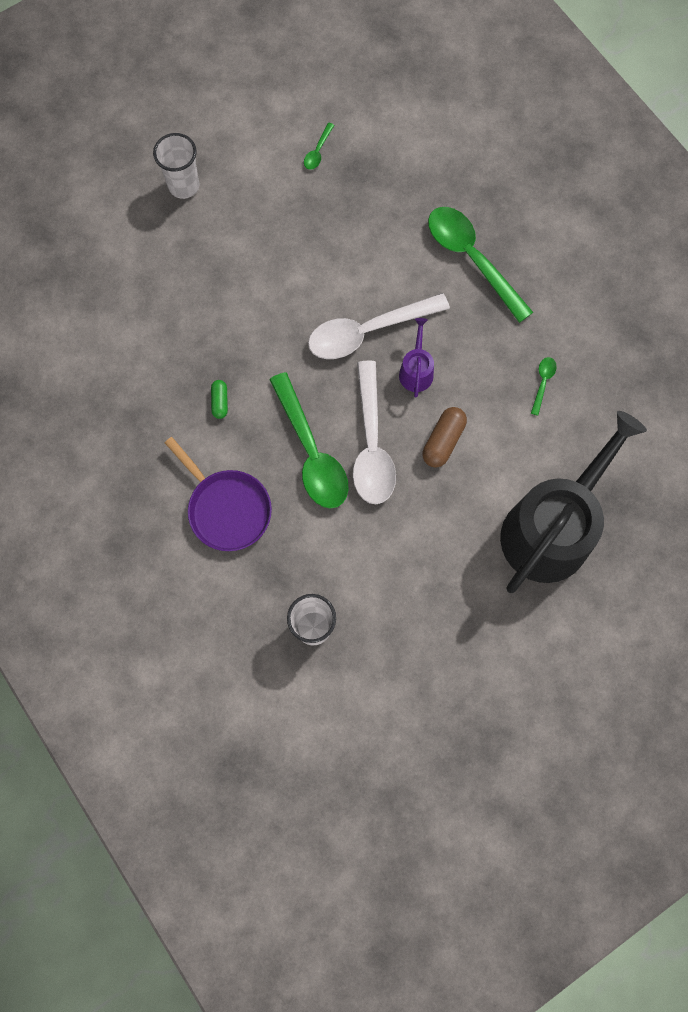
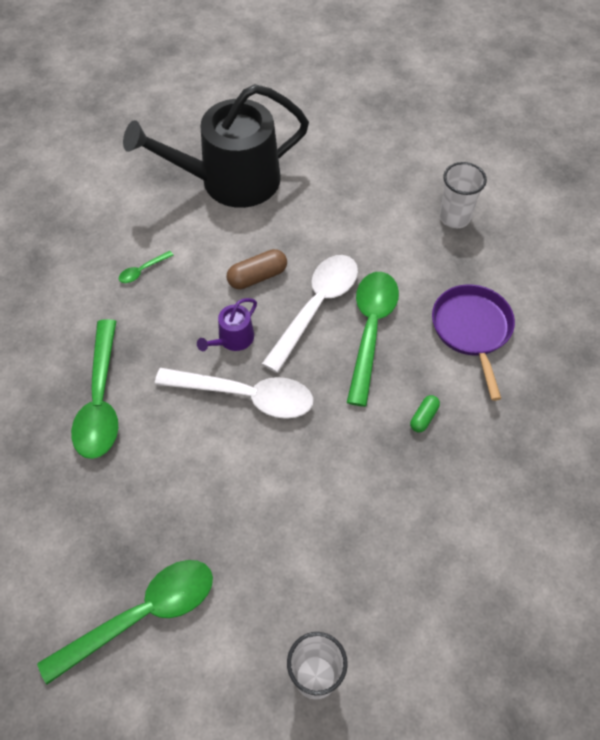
camera: 145 degrees left, 15 degrees down
(318, 151) = (142, 615): green spoon -> green spoon, size x2.40

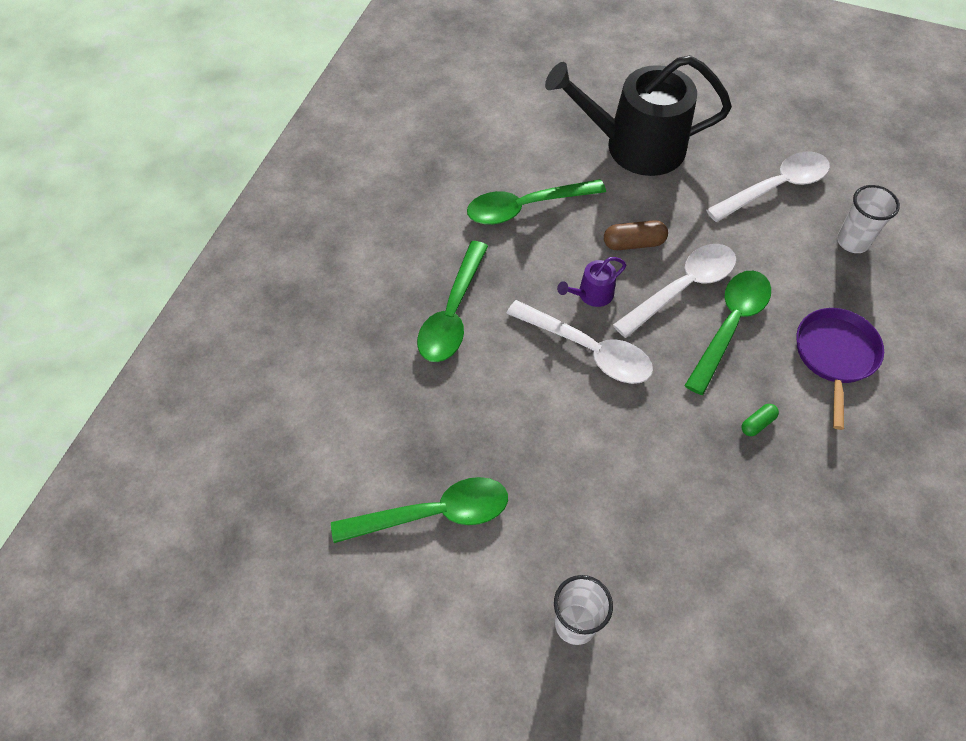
camera: 20 degrees right, 0 degrees up
(142, 271) = (526, 207): green spoon -> green spoon, size x2.40
(371, 185) = (775, 187): none -> white spoon

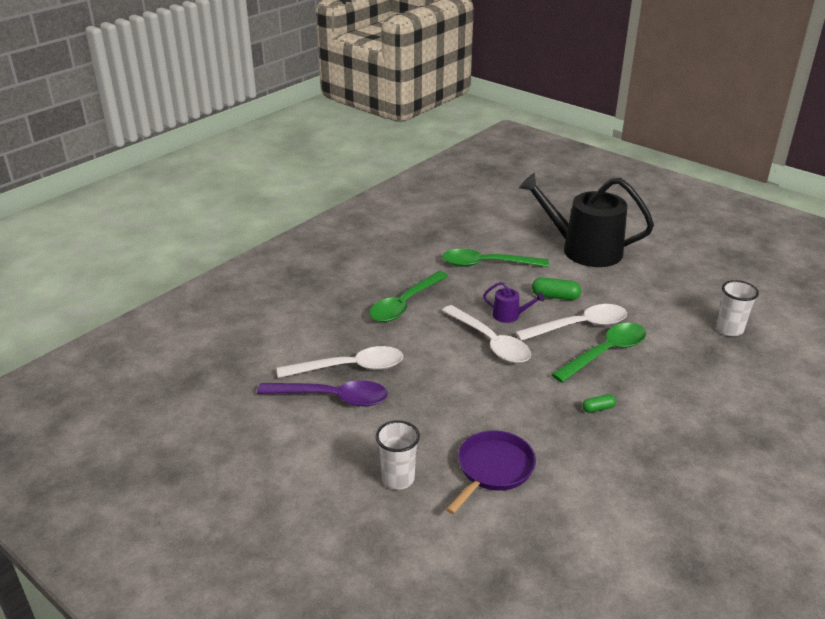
camera: 20 degrees right, 25 degrees down
(434, 514) = (332, 398): green spoon -> purple spoon
(592, 294) = (509, 315): purple watering can -> purple watering can turned 150 degrees counterclockwise
(633, 243) = (555, 296): brown capsule -> green capsule
(775, 187) = (681, 290): white spoon -> white spoon (350, 368)
(835, 356) = (681, 386): purple pan -> purple pan (493, 469)

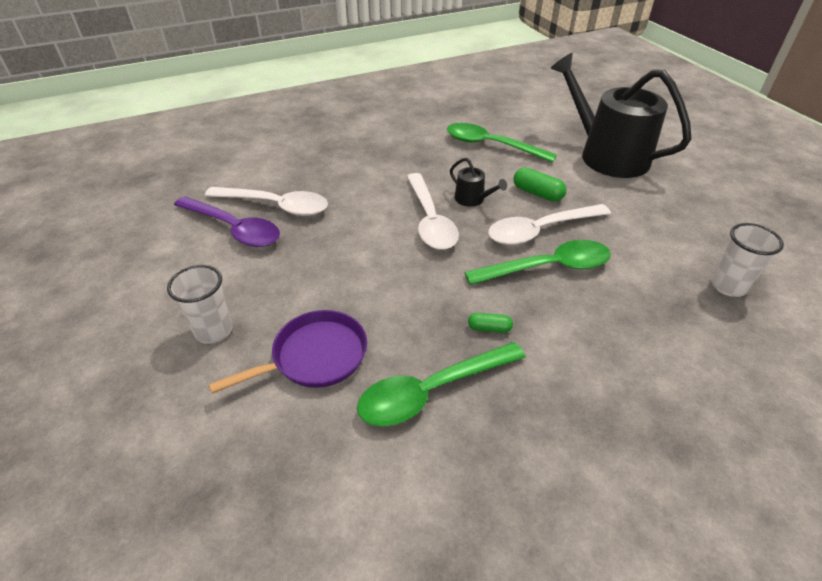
camera: 25 degrees right, 10 degrees up
(405, 304) = (379, 162): green spoon -> green spoon (431, 391)
(509, 315) = (472, 199): purple watering can -> black watering can
(579, 326) = (540, 230): white spoon -> white spoon turned 150 degrees clockwise

